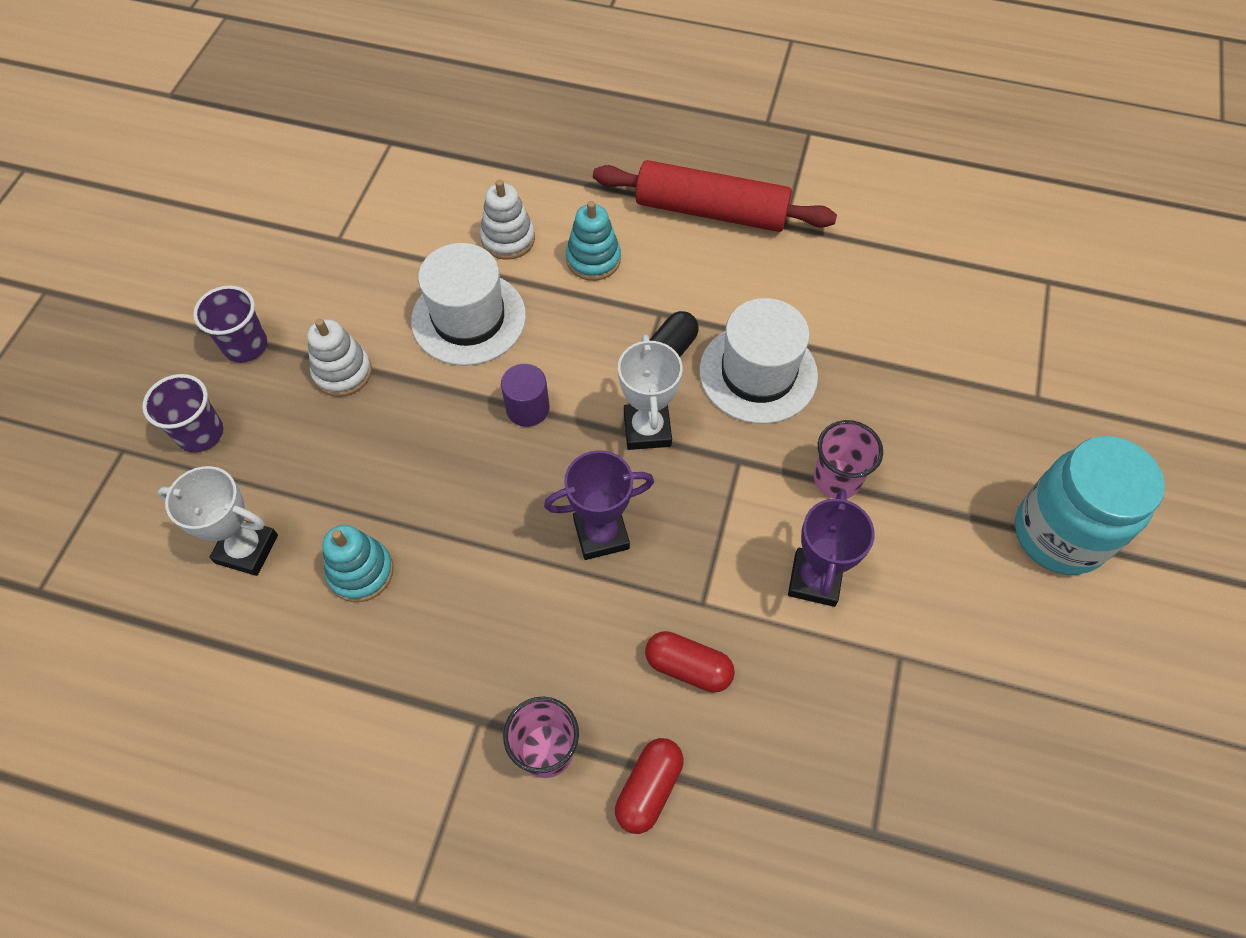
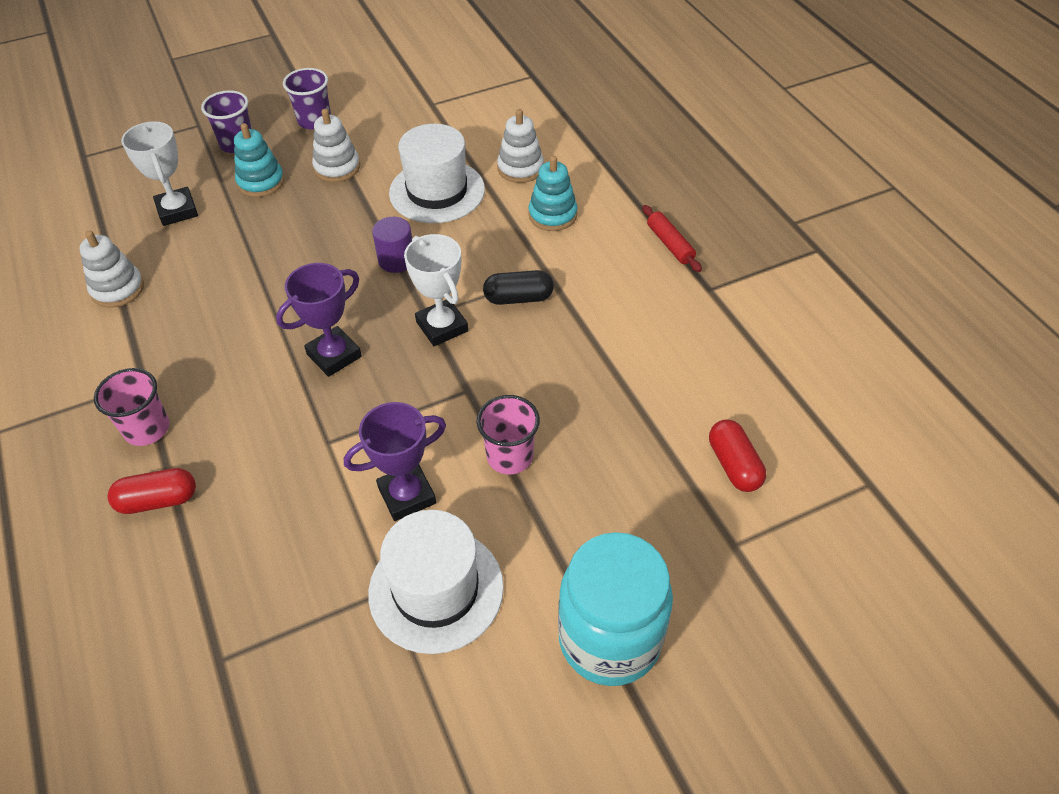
camera: 50 degrees right, 10 degrees down
(312, 672) = (118, 289): none -> white stacking toy
(361, 572) = (203, 265): turquoise stacking toy -> turquoise stacking toy (261, 182)
(601, 534) = (334, 355): purple trophy -> purple trophy turned 75 degrees counterclockwise
(647, 429) = (442, 326): white trophy -> white trophy turned 75 degrees counterclockwise
(688, 667) = (269, 465): red capsule -> red capsule (734, 465)
(711, 211) = (670, 244): red rolling pin -> red rolling pin, size x0.46
(758, 373) = (555, 355): white hat -> white hat (436, 589)

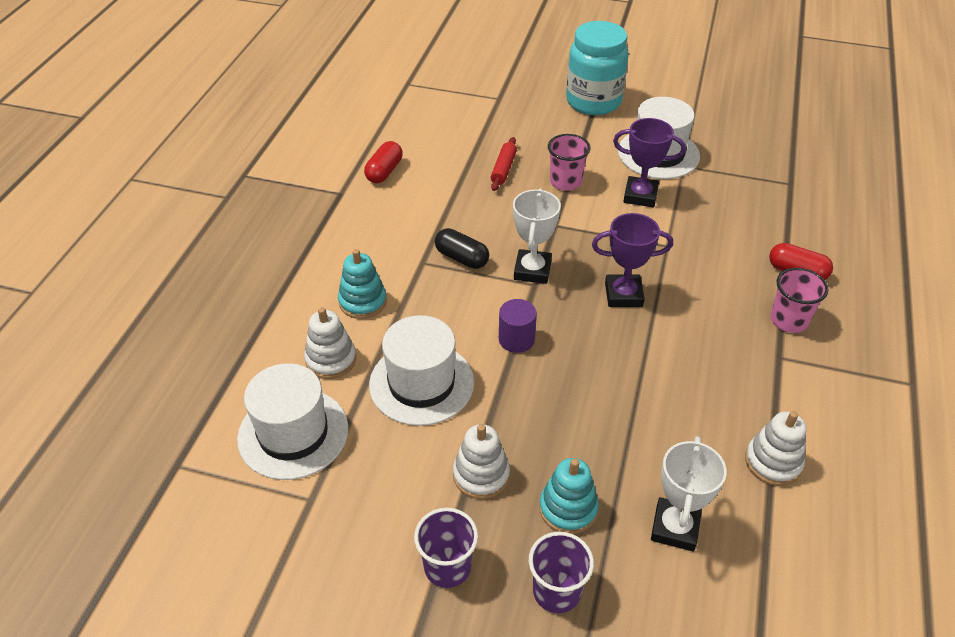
camera: 140 degrees left, 5 degrees down
(486, 122) = (293, 433): none -> white hat
(670, 244) = (319, 231): red rolling pin -> red rolling pin (503, 169)
(734, 465) = (457, 120): red capsule -> red capsule (384, 171)

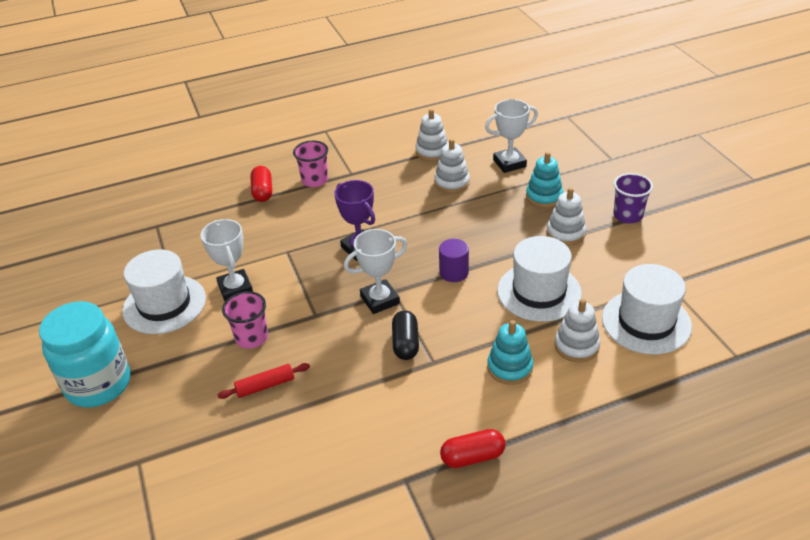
camera: 125 degrees left, 5 degrees down
(384, 171) = (343, 470): red capsule -> red capsule (472, 457)
(556, 591) = (590, 180): purple cup -> none
(640, 195) = (235, 289): purple trophy -> white trophy
(680, 437) = (452, 183): none -> white stacking toy

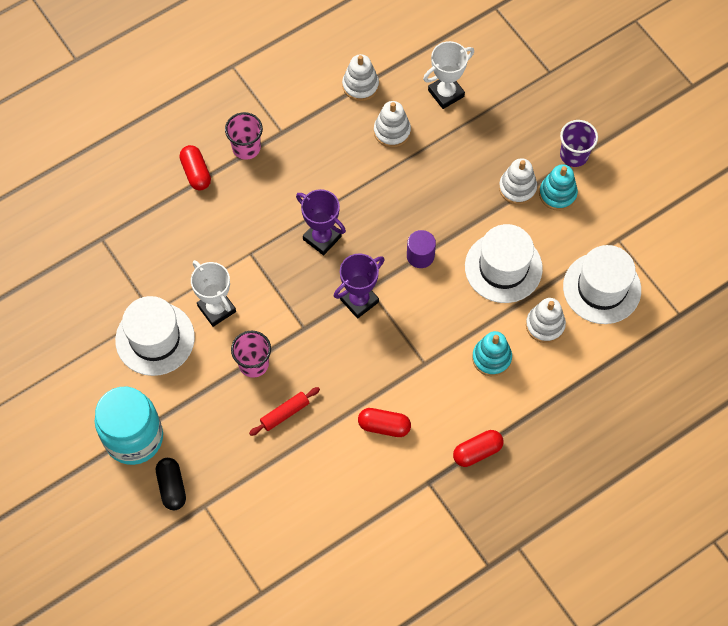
camera: 15 degrees left, 25 degrees up
(370, 414) = (384, 426): none -> red capsule
(380, 300) = (359, 300): white trophy -> purple trophy
(405, 343) = (395, 347): black capsule -> black capsule (172, 487)
(544, 196) = (489, 139): turquoise stacking toy -> turquoise stacking toy (557, 194)

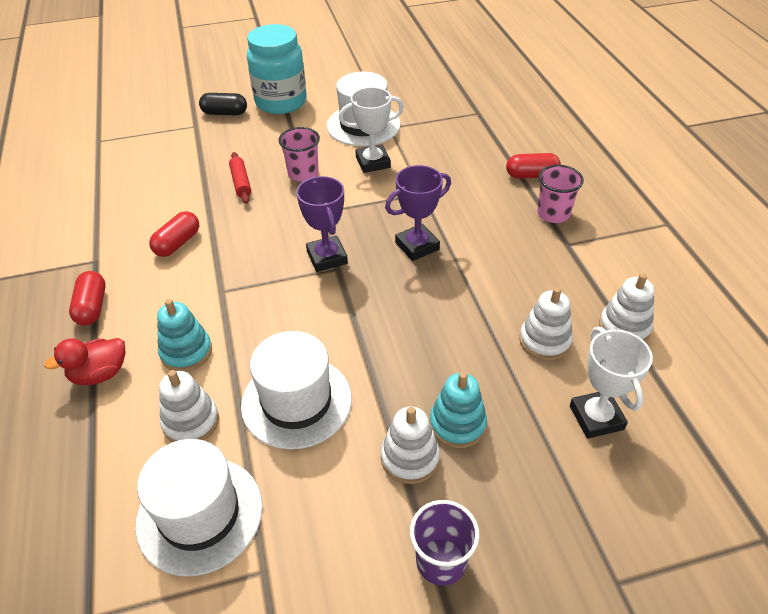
camera: 110 degrees right, 20 degrees down
(420, 256) = (355, 322): purple cylinder -> none
(533, 406) = (100, 374): none -> red duck
(557, 194) = (379, 510): turquoise stacking toy -> turquoise stacking toy (457, 424)

